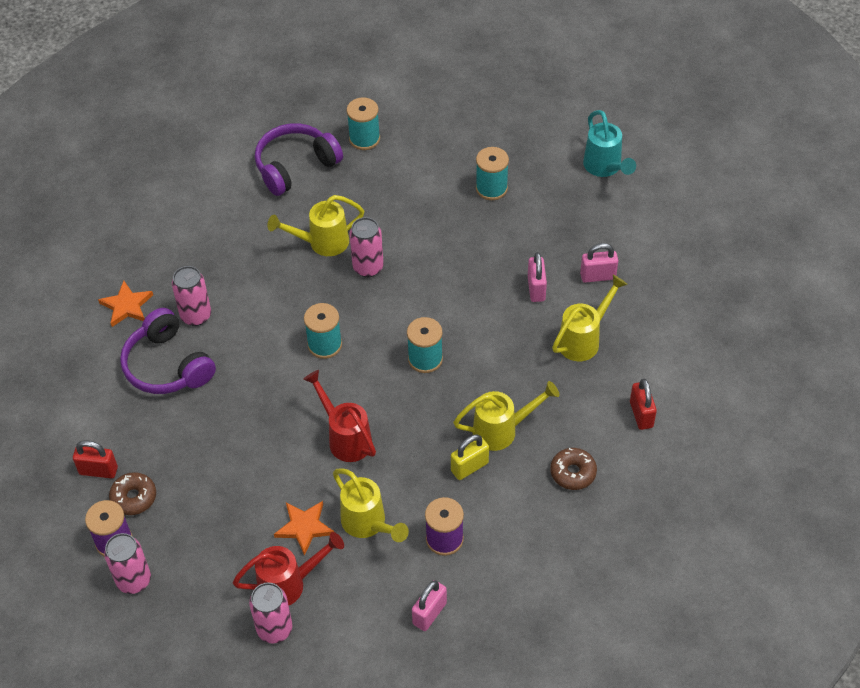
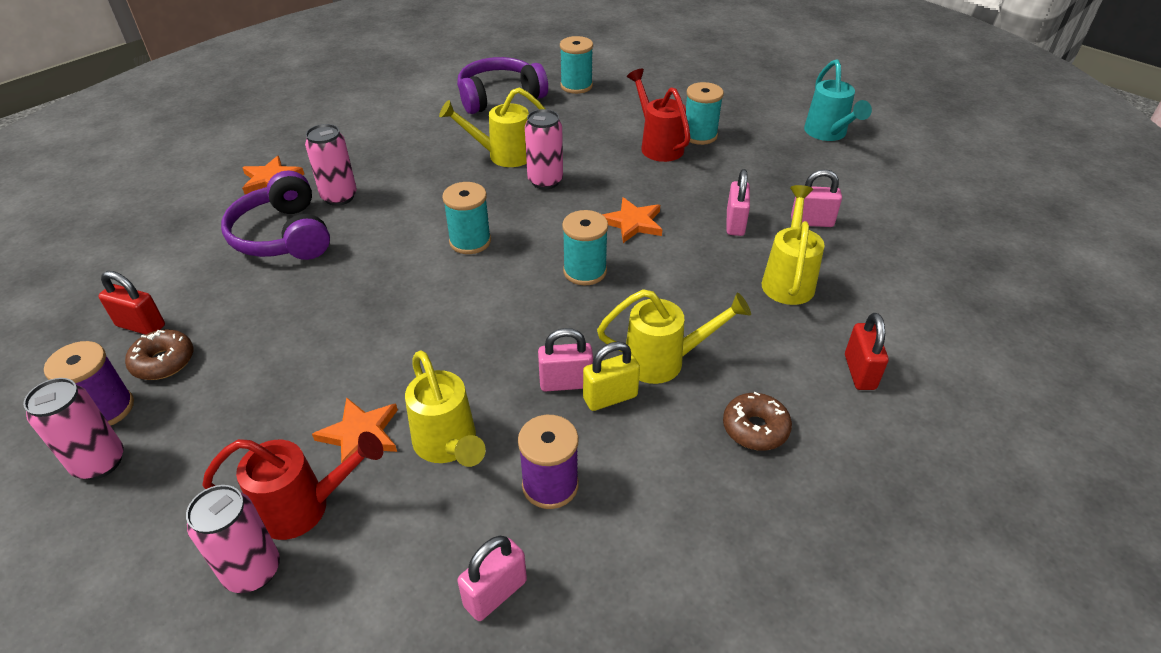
camera: 10 degrees right, 10 degrees down
(345, 437) = (457, 337): red watering can -> red watering can (658, 145)
(435, 461) = (566, 383): none -> pink padlock
(453, 302) = (633, 223): none -> orange star
(584, 339) = (788, 279): yellow watering can -> yellow watering can turned 45 degrees counterclockwise

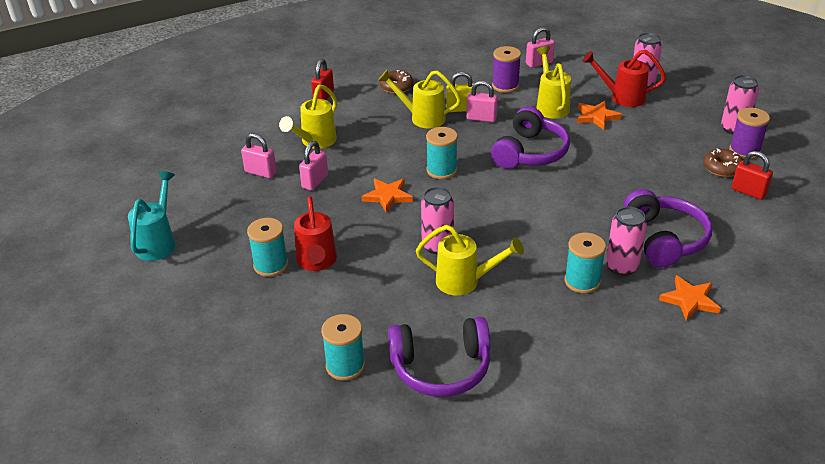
camera: 160 degrees left, 5 degrees down
(467, 328) = (530, 153): none -> purple headphones
(470, 241) = (515, 206): turquoise spool -> turquoise spool (582, 281)

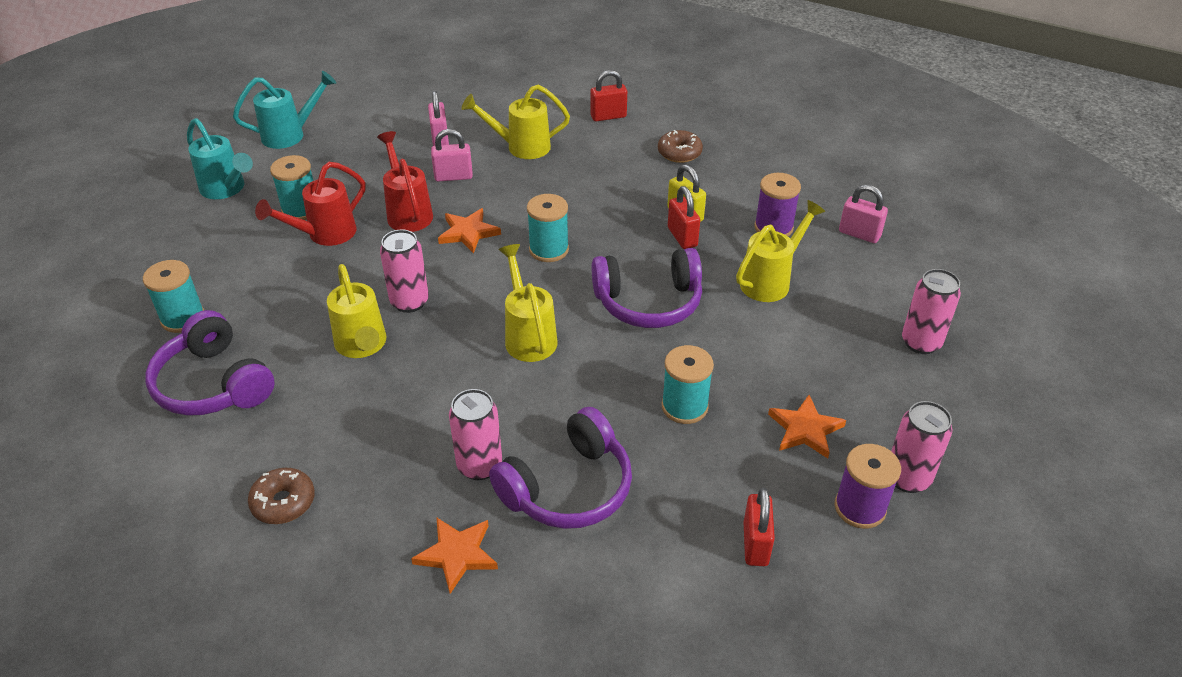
camera: 55 degrees right, 5 degrees up
(195, 298) = (227, 189): none -> turquoise watering can
(421, 118) = (637, 195): yellow watering can -> yellow watering can (528, 335)
(481, 118) = (682, 237): pink padlock -> red padlock
(582, 281) = (426, 440): turquoise spool -> turquoise spool (684, 407)
(596, 117) = (788, 329): orange star -> orange star (805, 429)
(621, 97) = (862, 335): red watering can -> red watering can (407, 212)
(722, 168) = (788, 496): brown donut -> brown donut (283, 502)

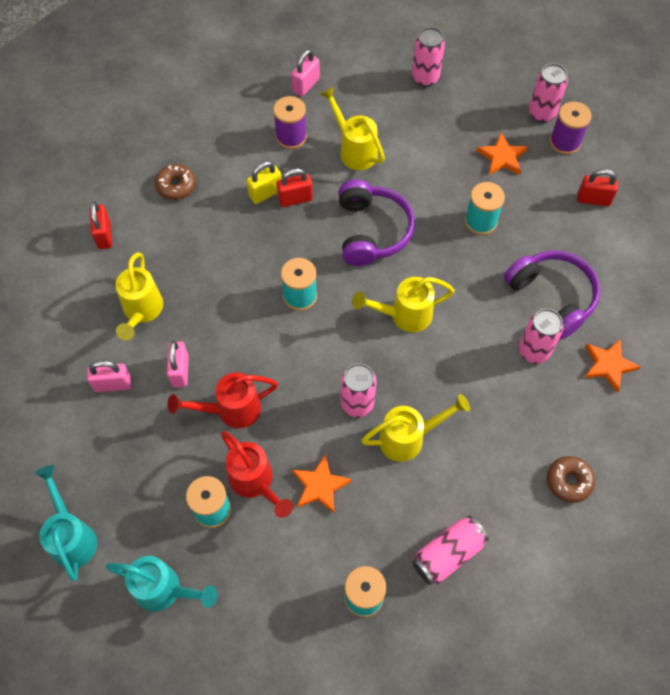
camera: 85 degrees left, 20 degrees up
(213, 384) = (448, 554): purple headphones -> pink can
(227, 189) = (165, 590): turquoise watering can -> turquoise watering can turned 60 degrees clockwise
(468, 233) = (268, 358): orange star -> orange star (320, 486)

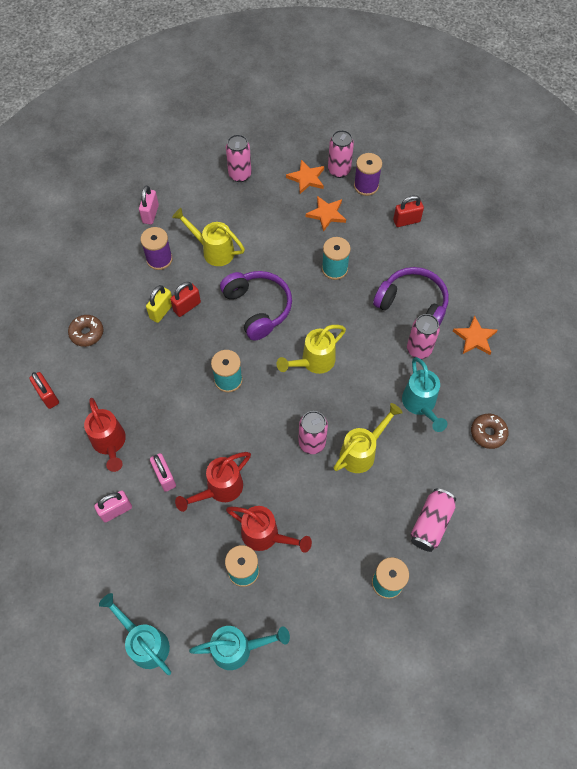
camera: 25 degrees left, 0 degrees up
(141, 312) = (110, 444): yellow watering can -> red watering can
(320, 486) = (315, 516): orange star -> orange star (306, 178)
(503, 415) = (420, 405): none -> turquoise watering can

